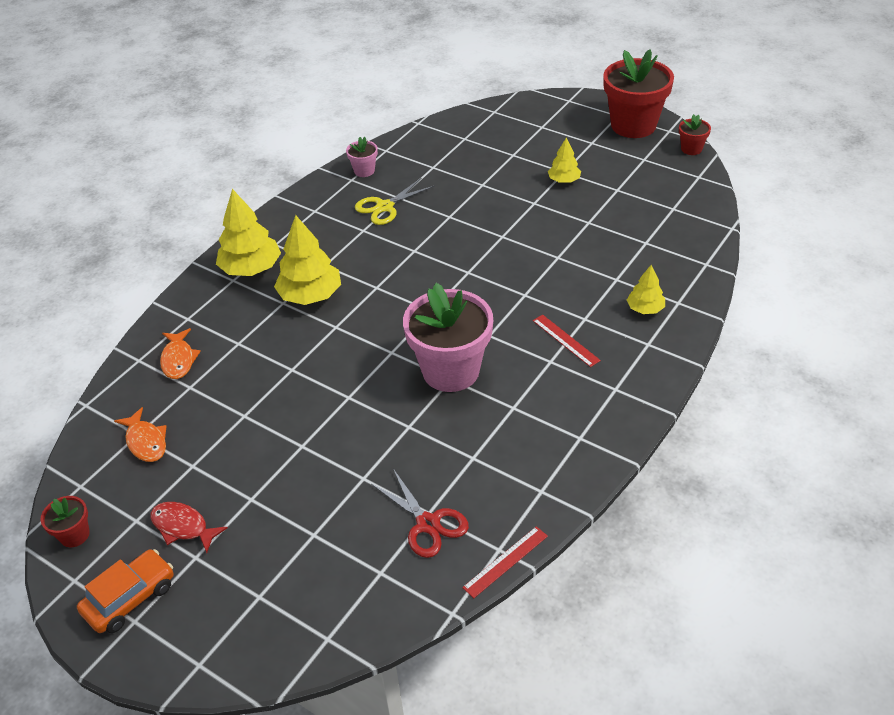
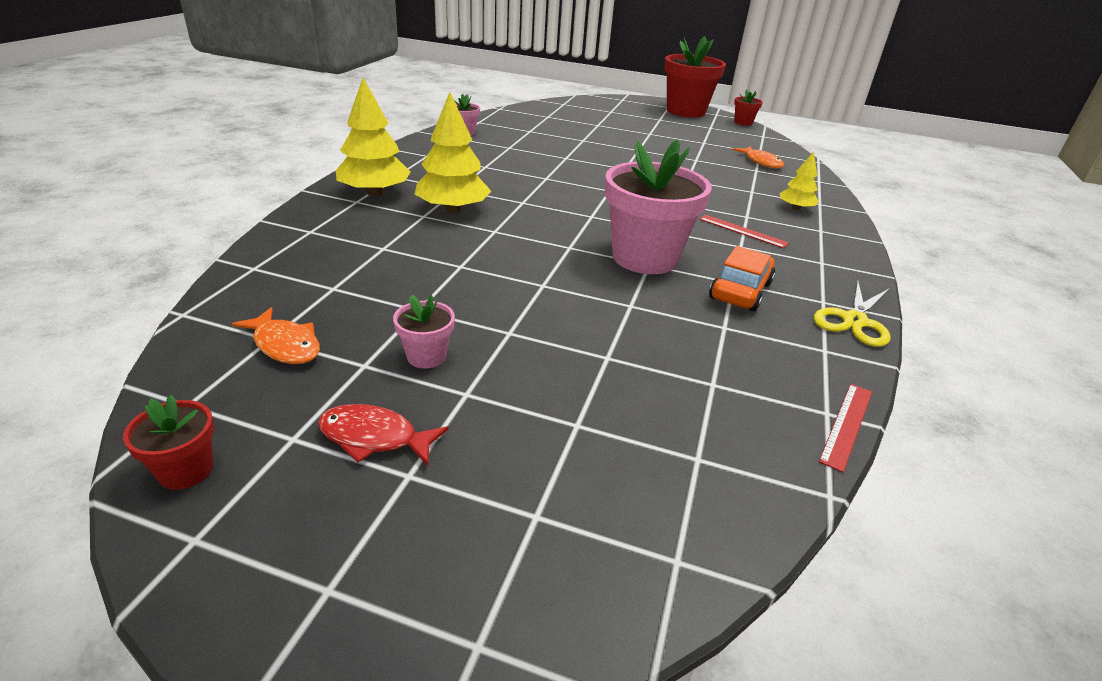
camera: 20 degrees left, 10 degrees down
(130, 598) = (310, 552): orange car -> orange car (740, 291)
(178, 359) = (309, 265): orange fish -> orange fish (761, 162)
(235, 462) = (426, 356): none -> pink flower pot
(385, 207) = (498, 152): yellow scissors -> yellow scissors (854, 321)
(428, 524) = (721, 395): red scissors -> none
(564, 180) = (654, 138): yellow tree -> none

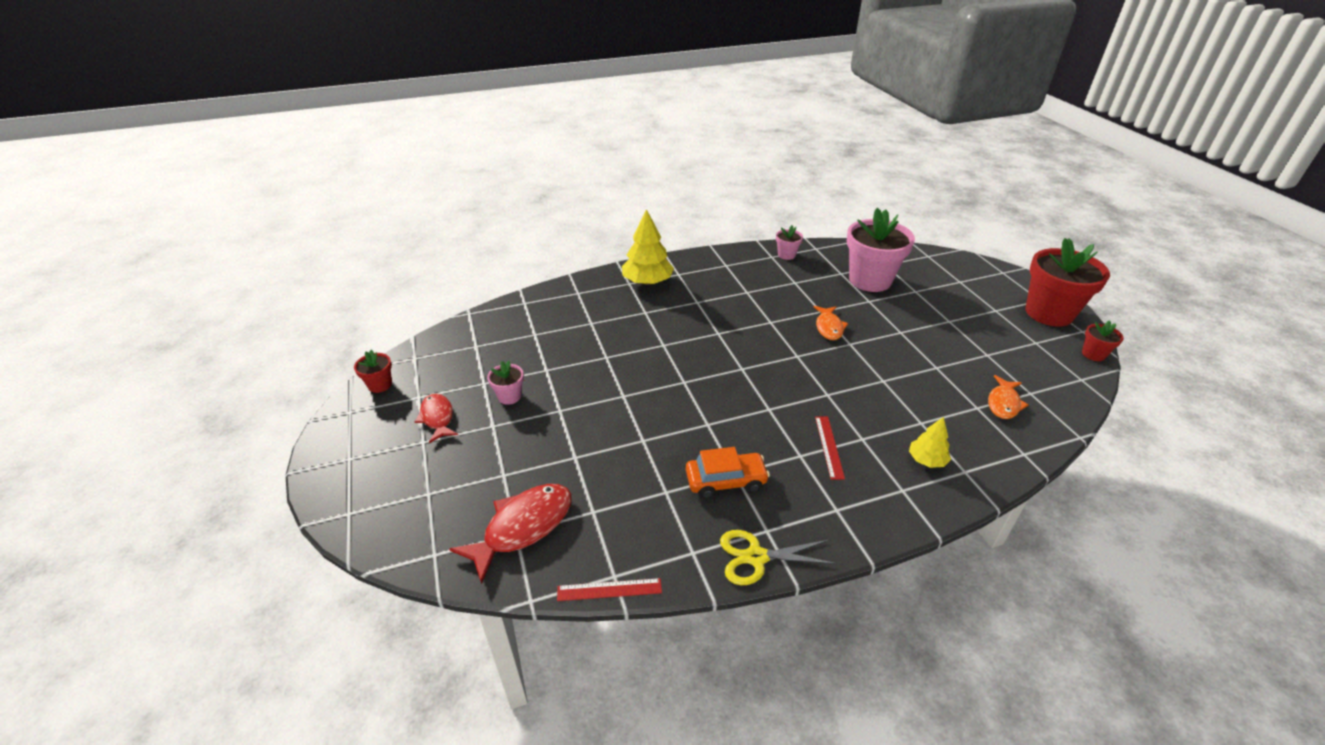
camera: 55 degrees right, 5 degrees up
(285, 345) = (475, 353): orange fish -> orange fish (829, 327)
(453, 209) = (668, 316): yellow tree -> none
(644, 258) = (713, 418): pink flower pot -> pink flower pot (870, 280)
(694, 448) = (523, 527): none -> red fish

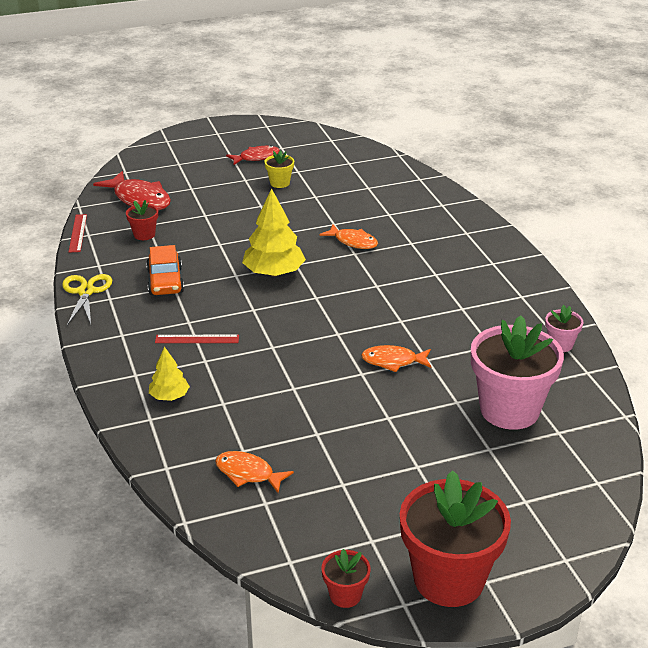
camera: 90 degrees right, 5 degrees down
(380, 385) = (297, 132): red flower pot -> red flower pot (144, 234)
(509, 396) = (279, 183): pink flower pot -> yellow flower pot
(642, 345) = (353, 242): none -> orange fish
(647, 282) = (471, 243): yellow tree -> yellow tree (274, 273)

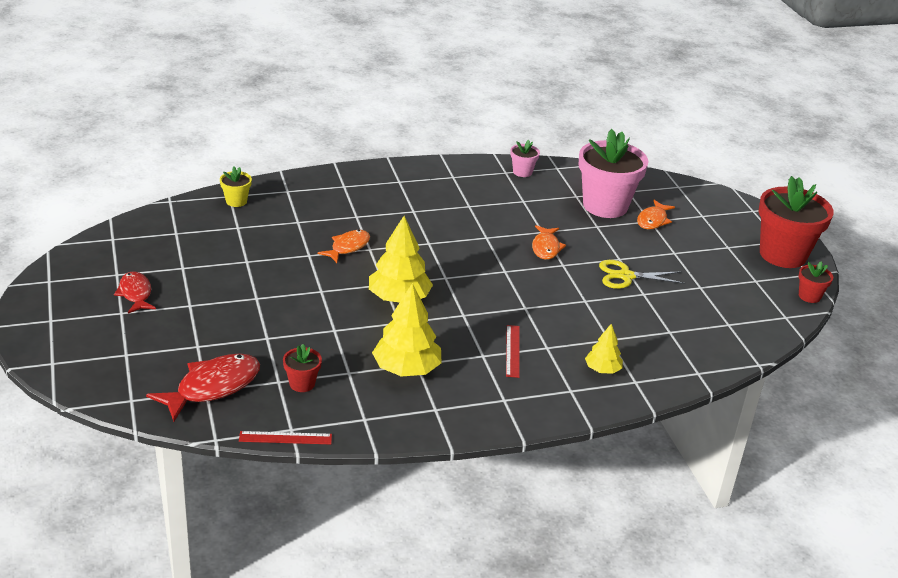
camera: 90 degrees left, 0 degrees up
(86, 292) = (420, 427): yellow scissors -> yellow scissors (626, 276)
(165, 281) = (406, 369): orange car -> yellow tree
(248, 473) = (697, 330): orange fish -> orange fish (653, 220)
(279, 183) = (207, 281): yellow flower pot -> yellow flower pot (236, 201)

